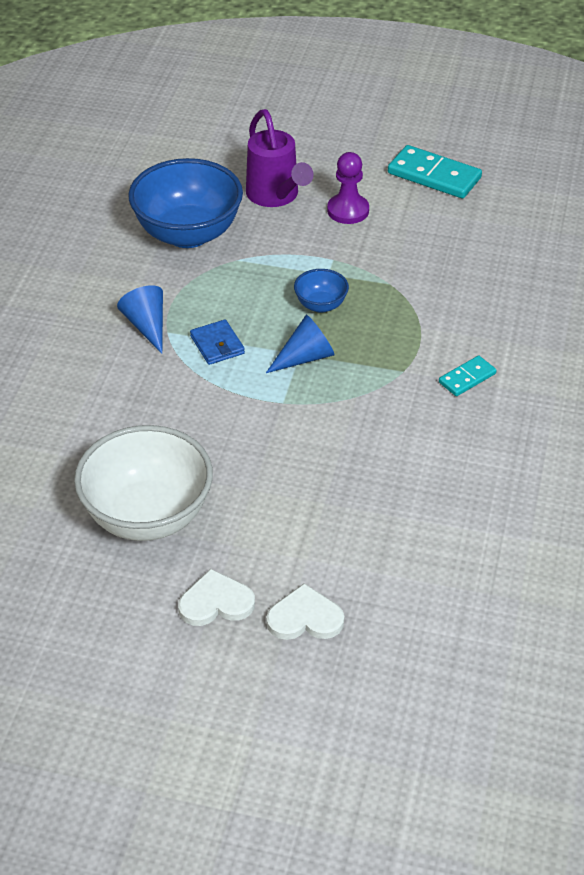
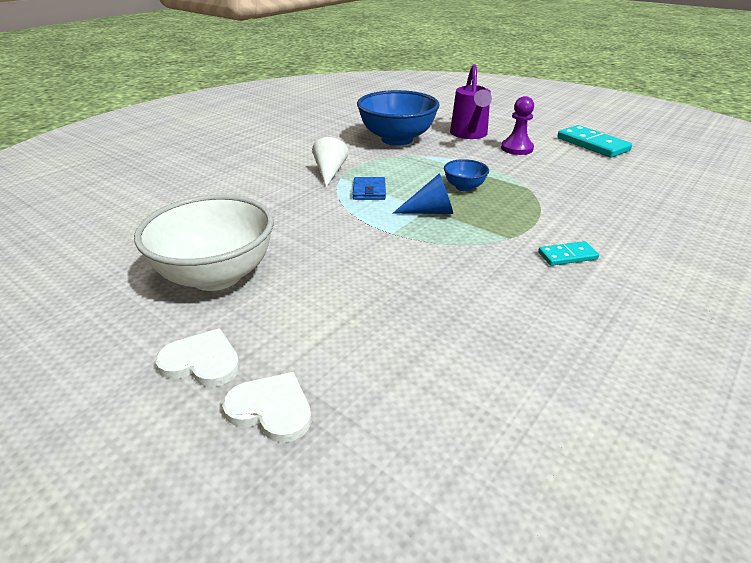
camera: 25 degrees right, 10 degrees down
(147, 326) = (329, 172): blue cone -> white cone

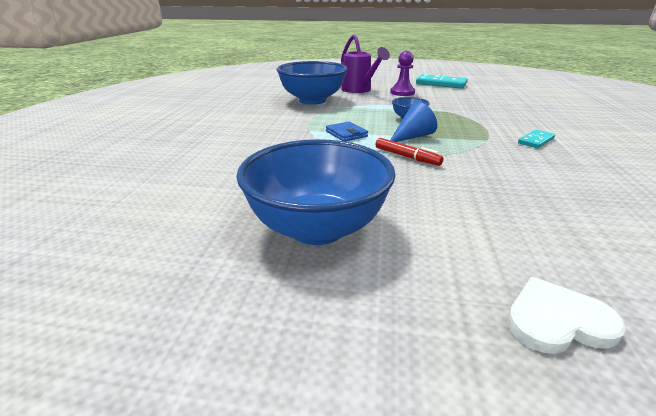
camera: 30 degrees left, 5 degrees down
(202, 361) = (428, 308): white heart -> none
(216, 275) = (317, 228): white bowl -> blue bowl
(329, 172) = (294, 129): white cone -> none
(387, 233) = (407, 157): none -> red marker

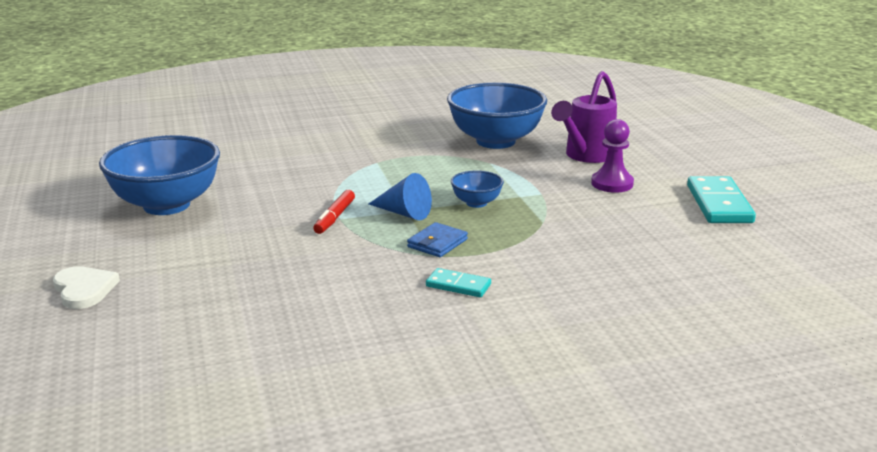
camera: 65 degrees right, 5 degrees down
(346, 134) = (381, 180): blue wallet -> blue wallet (437, 243)

